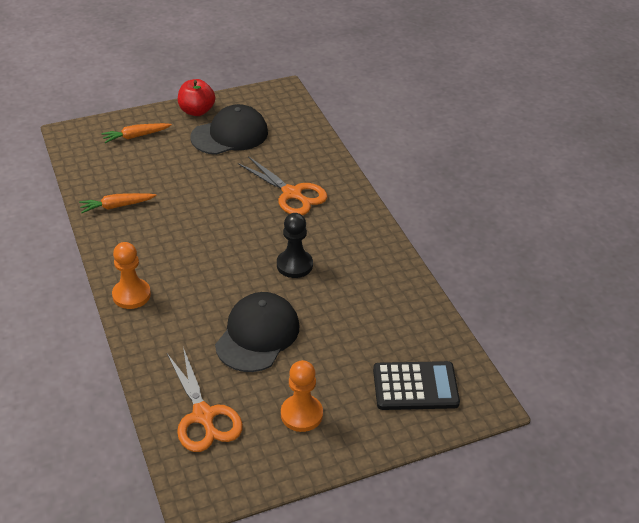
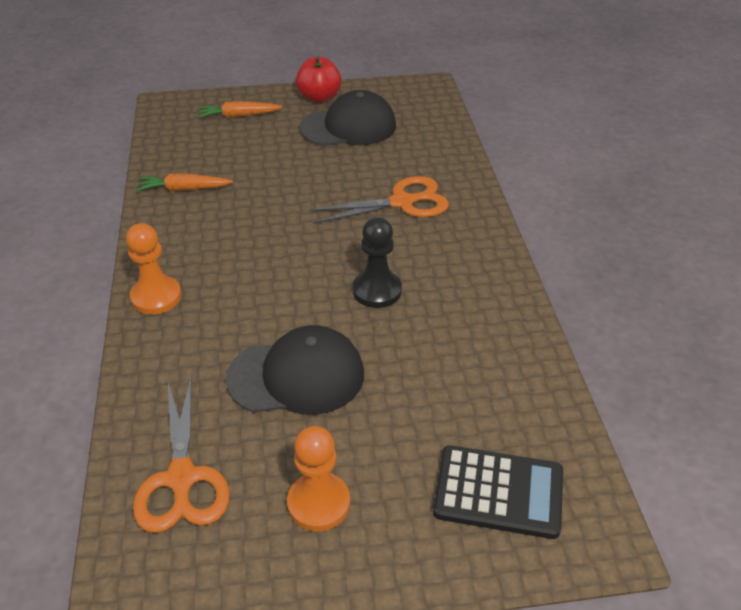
camera: 15 degrees right, 0 degrees up
(257, 335) = (296, 376): black cap -> black cap turned 45 degrees clockwise
(292, 194) = (402, 202): orange scissors -> orange scissors turned 75 degrees counterclockwise

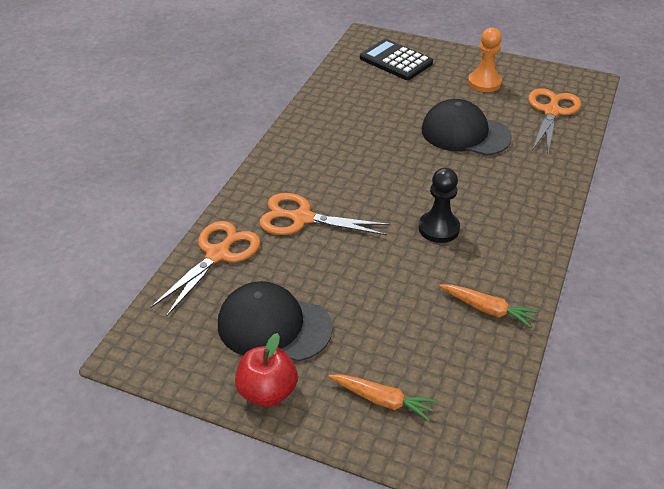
camera: 150 degrees left, 0 degrees up
(156, 297) = (542, 212): orange pawn -> none
(377, 291) = (379, 161): black pawn -> black pawn (438, 228)
(442, 152) = (217, 255): none -> orange scissors

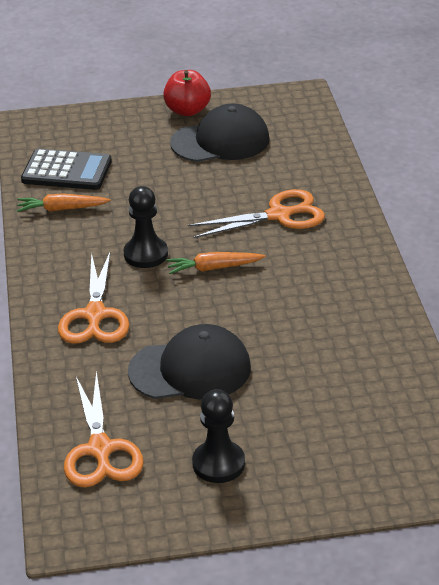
camera: 150 degrees right, 5 degrees down
(217, 255) = (317, 164): orange scissors -> orange scissors (95, 315)
(382, 400) = (105, 133): orange carrot -> orange carrot (213, 268)
(396, 61) = (370, 451): black calculator -> black calculator (66, 171)
(484, 83) = (218, 463): orange pawn -> black pawn

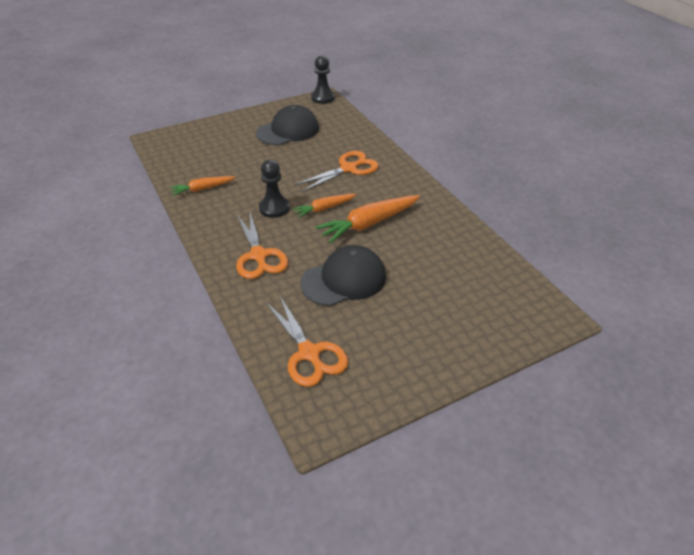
camera: 20 degrees left, 5 degrees up
(66, 171) = (195, 164): black calculator -> none
(187, 110) = (258, 116): red apple -> none
(218, 463) = (399, 343): black pawn -> black pawn (323, 98)
(264, 302) = (368, 224): none -> orange carrot

